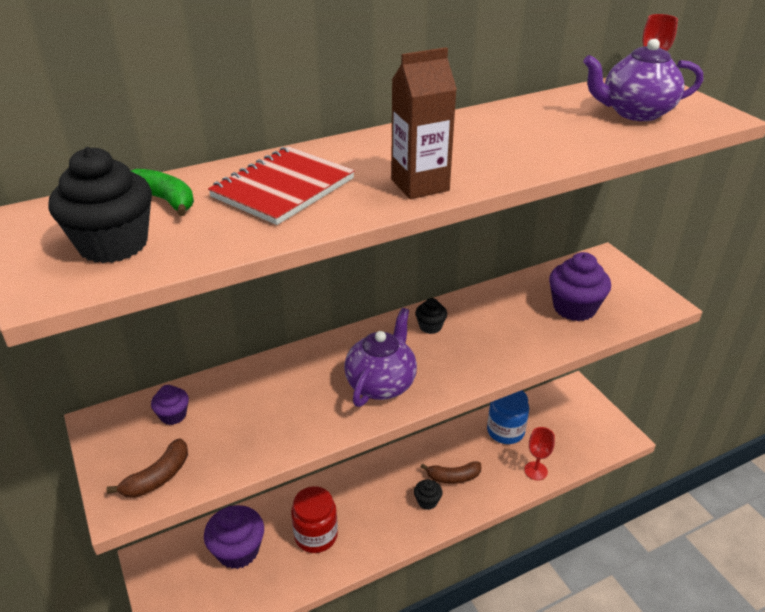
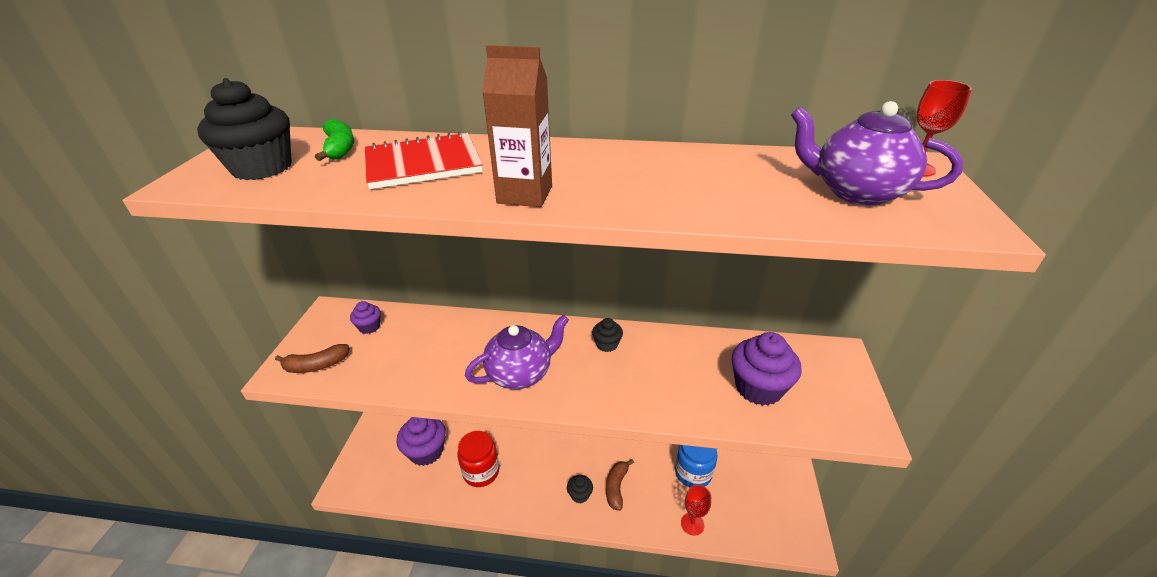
camera: 35 degrees right, 0 degrees up
(453, 477) = (616, 487): brown banana -> brown banana turned 75 degrees clockwise

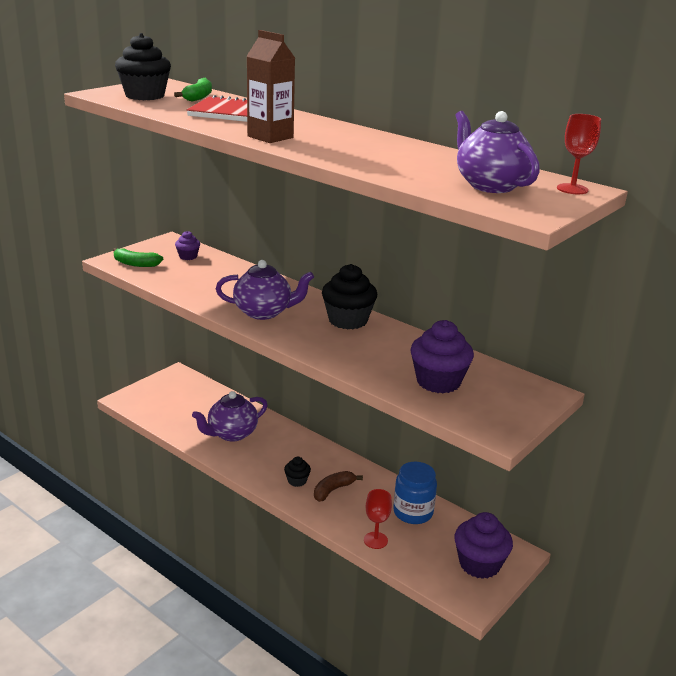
camera: 30 degrees right, 10 degrees down
(316, 365) = (136, 264): brown banana -> green banana
(426, 451) = (201, 405): purple cupcake -> purple cupcake (479, 564)
(481, 472) = (231, 434): red jar -> purple teapot
(607, 344) = (348, 320): black cupcake -> black cupcake, size x1.94

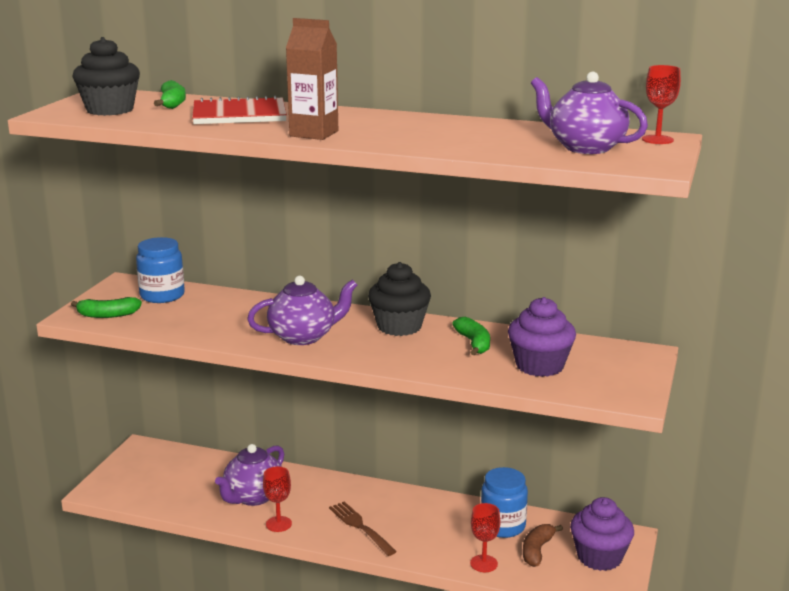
camera: 20 degrees left, 5 degrees down
(188, 256) = (162, 295): purple cupcake -> blue jar
(236, 461) = (278, 524): none -> red goblet
(297, 481) = (361, 527): black cupcake -> brown fork
(333, 490) = (406, 526): brown banana -> brown banana (537, 550)
(398, 349) = (474, 343): none -> green banana

